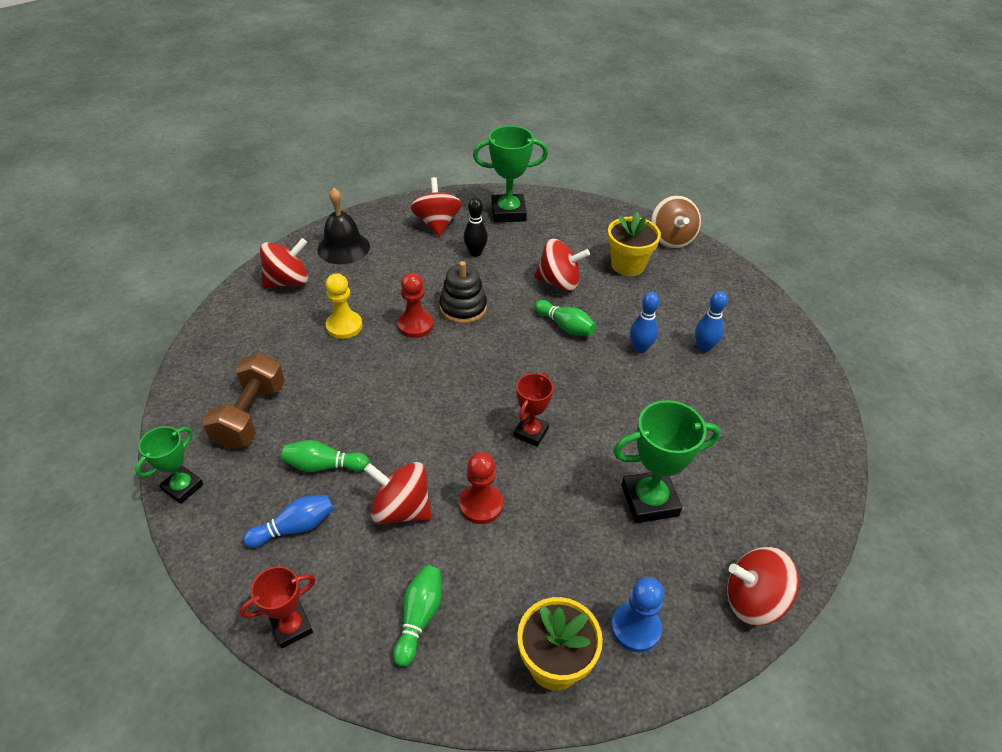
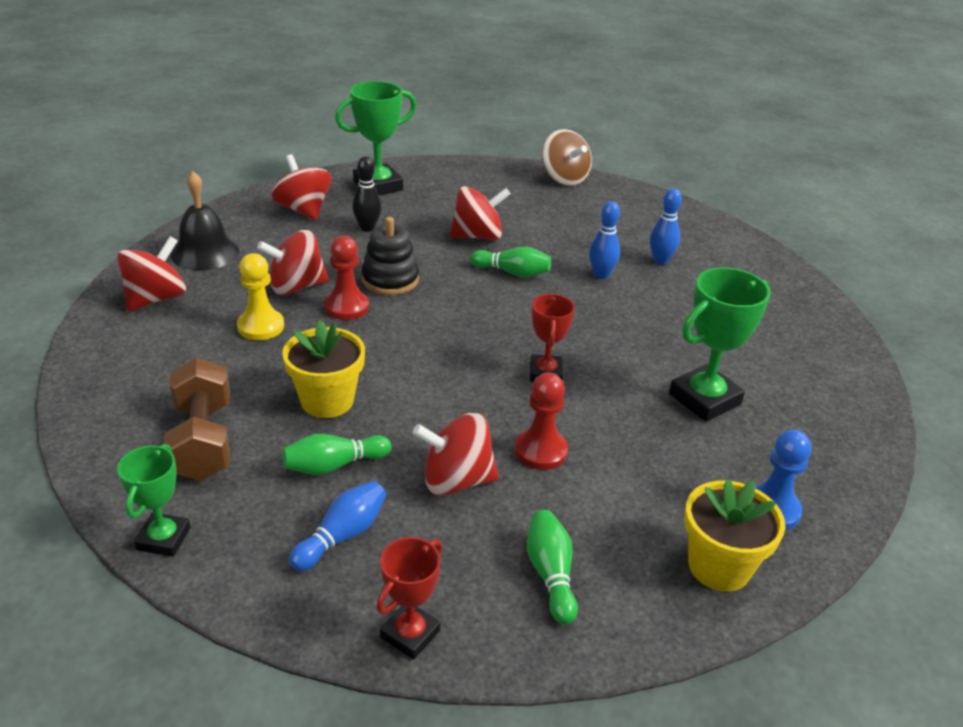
camera: 25 degrees left, 10 degrees down
(628, 265) = (537, 208): yellow flower pot -> yellow flower pot (327, 401)
(753, 600) = (856, 452): red spinning top -> red spinning top (296, 287)

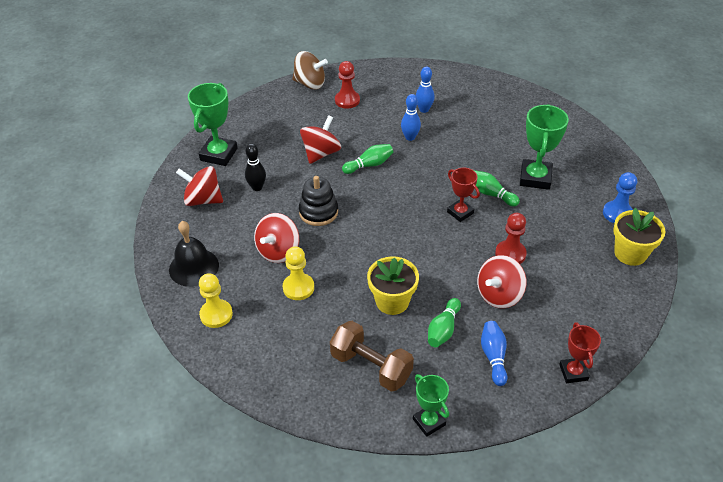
camera: 40 degrees left, 10 degrees up
(156, 298) = (216, 314): red spinning top -> yellow pawn
(346, 307) = (322, 244): red pawn -> red pawn (347, 100)
(550, 575) = (585, 306): green bowling pin -> green bowling pin (491, 194)

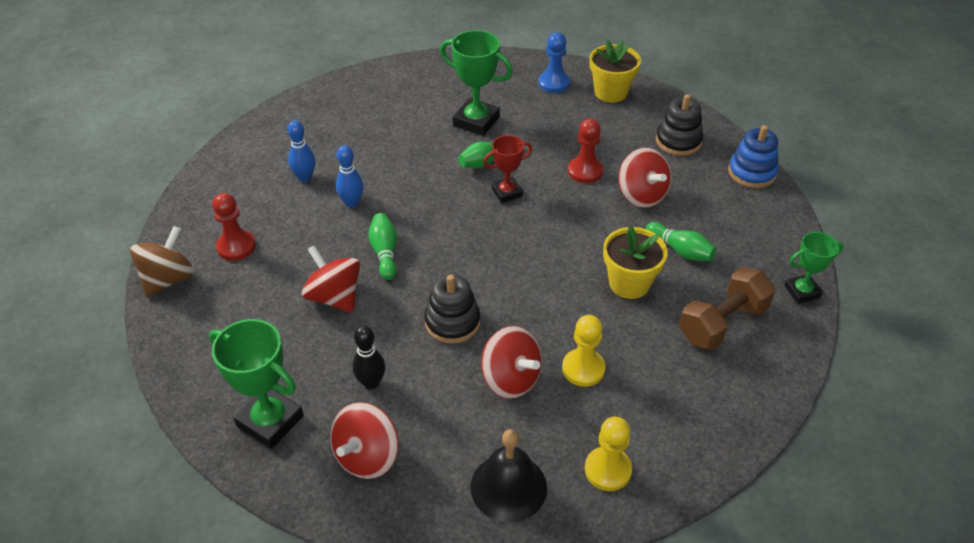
camera: 75 degrees left, 0 degrees up
(493, 357) = (724, 221): blue bowling pin -> none
(573, 372) = (751, 172): red trophy -> blue stacking toy
(587, 311) = (678, 141): none -> black stacking toy

